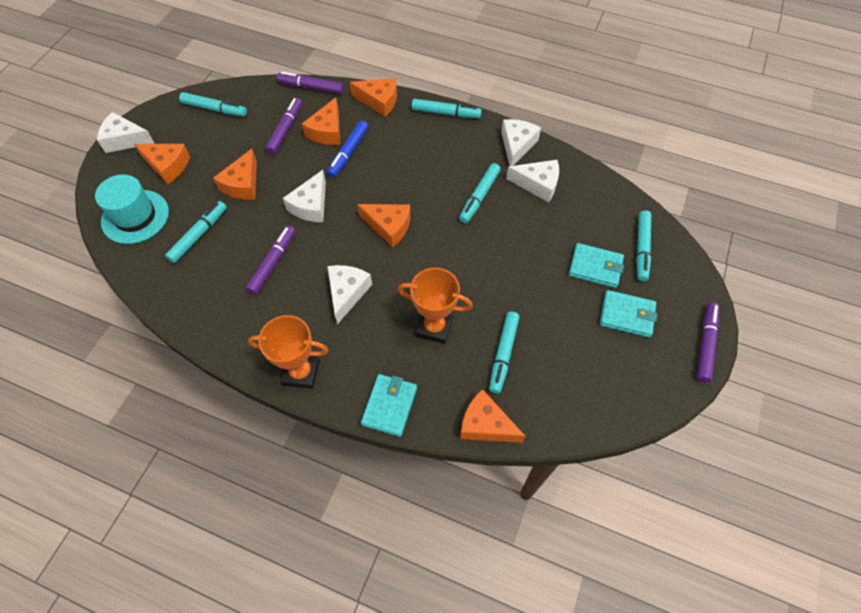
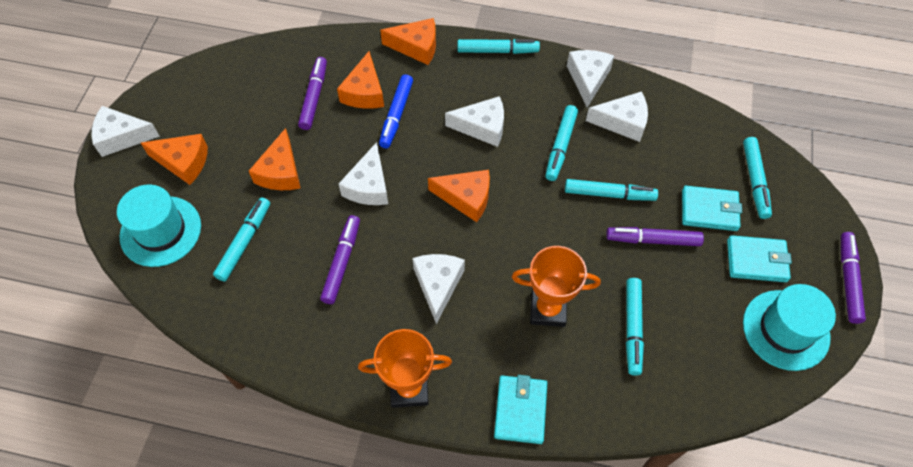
camera: 10 degrees left, 0 degrees up
(214, 109) = (222, 83): turquoise marker -> turquoise marker (609, 194)
(311, 87) = (331, 40): purple marker -> purple marker (653, 240)
(417, 172) = (482, 127): none -> white cheese
(485, 425) = (633, 413): orange cheese -> none
(638, 377) = (785, 330): none -> turquoise hat

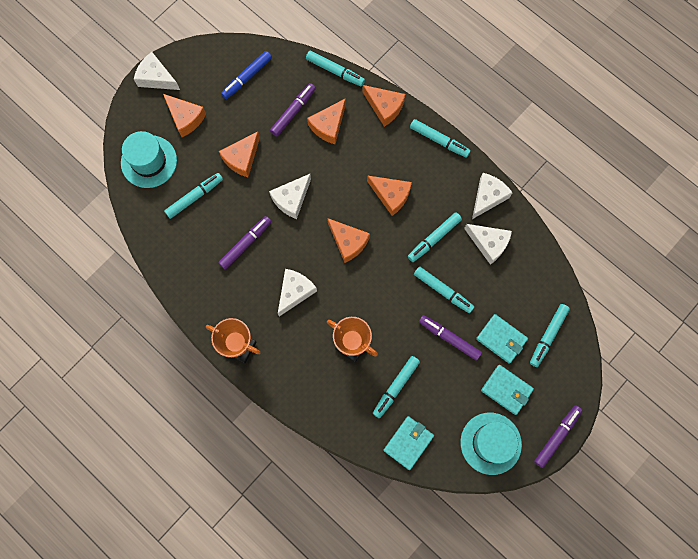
camera: 30 degrees right, 15 degrees up
(338, 38) = (335, 71): none -> turquoise marker
(396, 115) = (339, 155): blue marker -> blue marker (247, 77)
(482, 127) = (391, 195): white cheese -> orange cheese
(520, 410) = (296, 397): turquoise wallet -> turquoise wallet (408, 443)

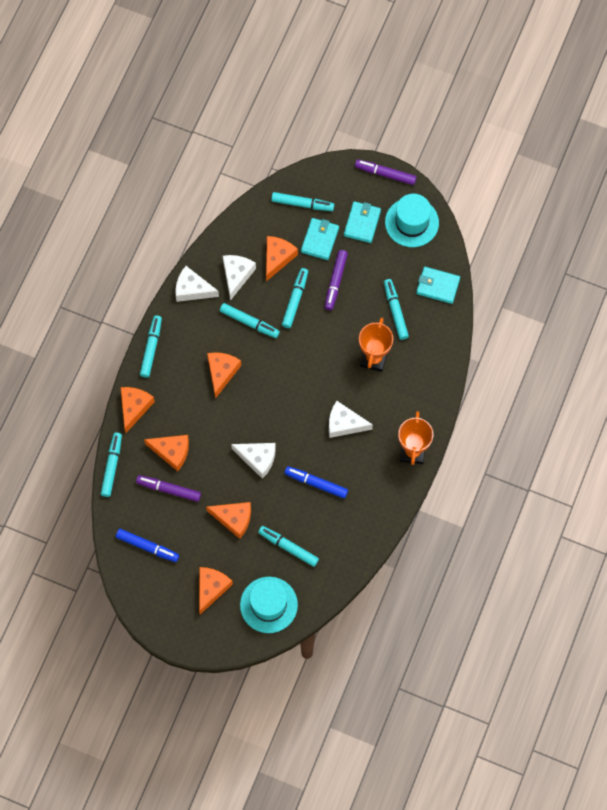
camera: 110 degrees left, 5 degrees down
(156, 78) = (178, 634): white cheese -> none
(245, 244) = (316, 483): purple marker -> blue marker
(348, 242) = (280, 394): orange cheese -> orange cheese (277, 258)
(396, 387) = (395, 311): turquoise marker -> turquoise marker turned 120 degrees counterclockwise

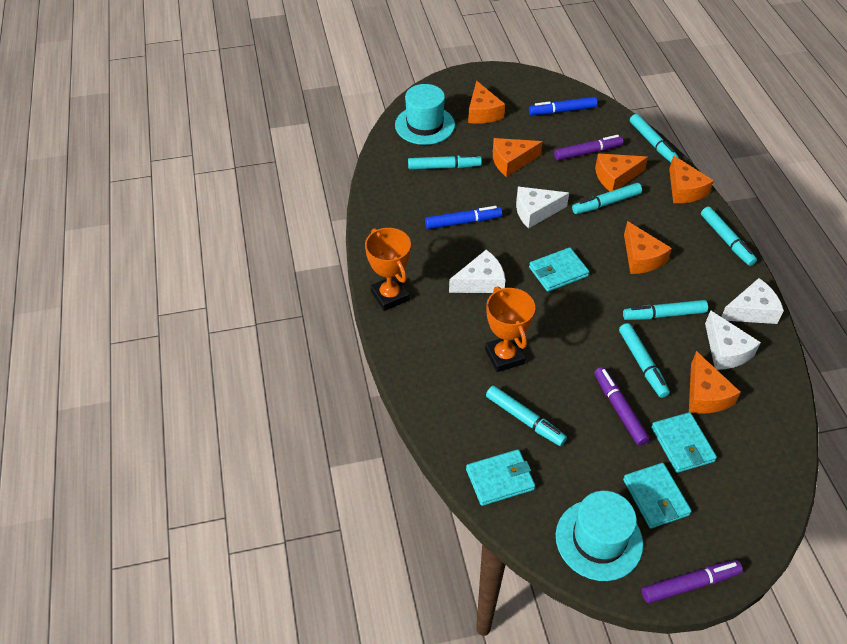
camera: 145 degrees right, 20 degrees down
(287, 398) = (558, 272): none -> turquoise wallet
(302, 204) = (744, 474): turquoise marker -> turquoise marker (606, 203)

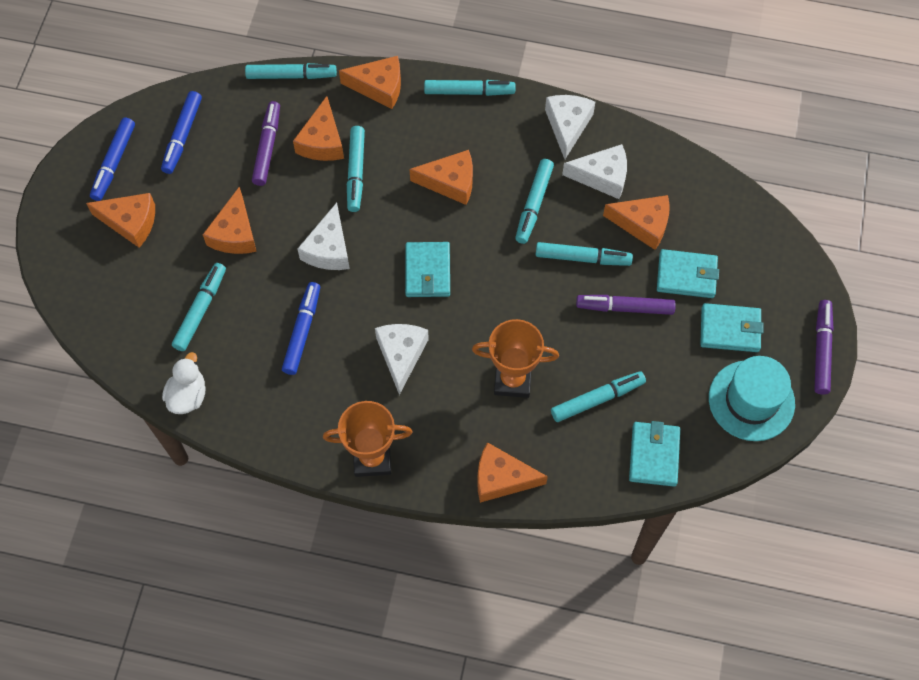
camera: 65 degrees left, 15 degrees up
(379, 184) = (188, 395): none -> white duck
(419, 380) = (502, 478): none -> orange cheese
(424, 125) = (113, 298): turquoise hat -> none
(518, 89) = (114, 163): none -> blue marker

